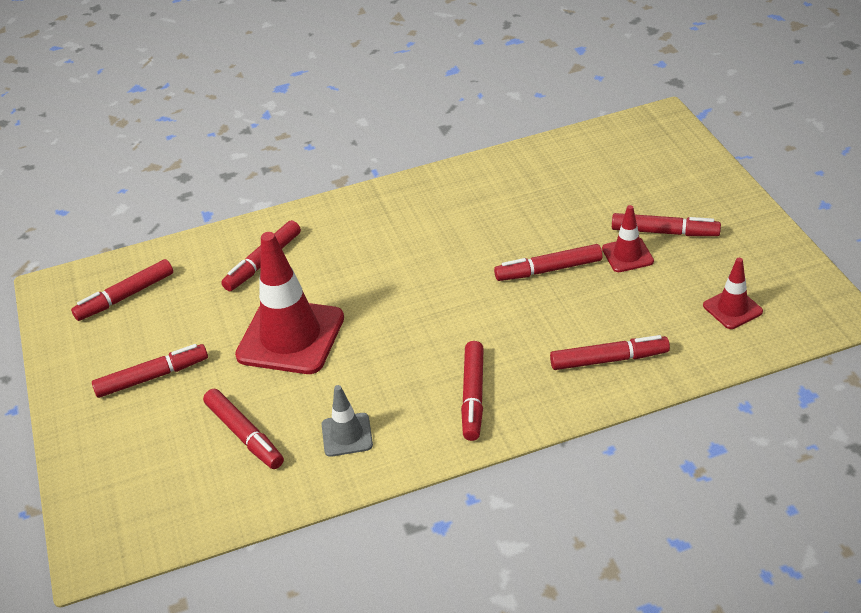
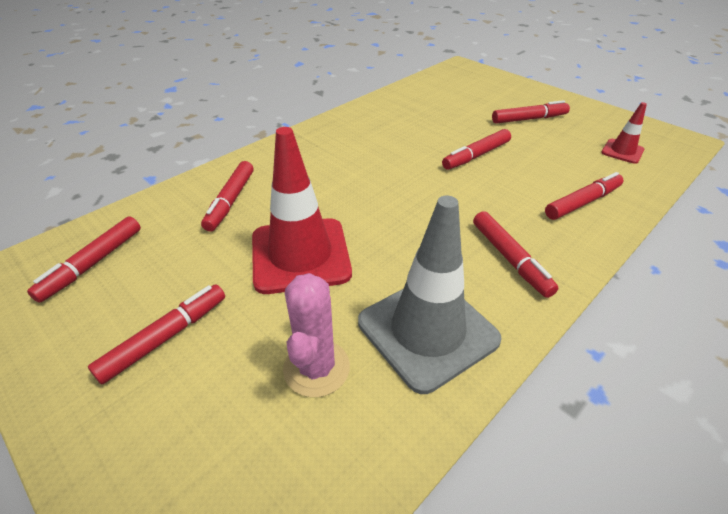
camera: 30 degrees left, 0 degrees up
(244, 435) = (316, 368): red marker -> pink cactus
(347, 435) = (427, 331): grey traffic cone -> grey traffic cone, size x2.05
(627, 255) = (520, 136): red traffic cone -> none

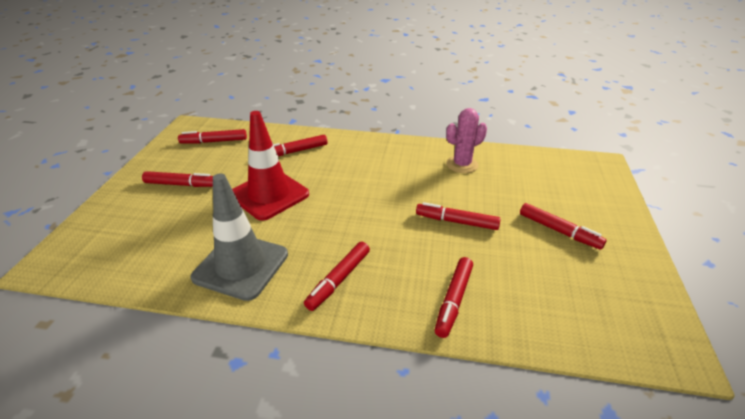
camera: 55 degrees right, 5 degrees down
(316, 368) = (189, 237): pink cactus -> pink cactus (462, 165)
(582, 202) = (453, 300): red marker -> red marker turned 90 degrees clockwise
(622, 151) = (580, 307): red traffic cone -> none

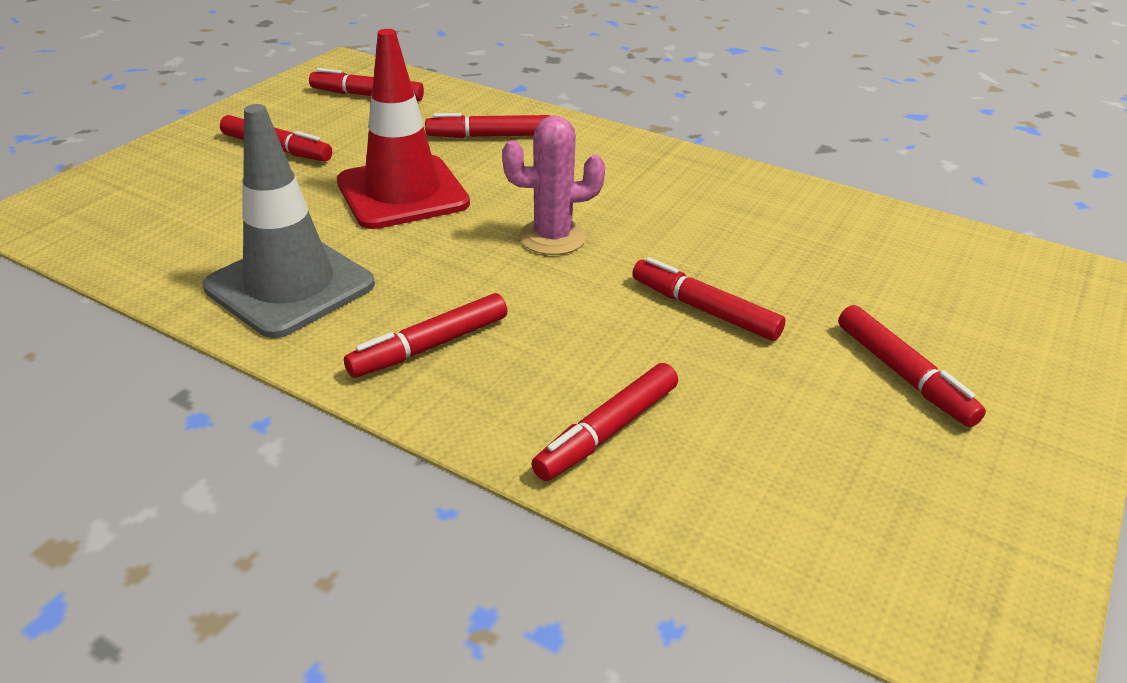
camera: 20 degrees right, 0 degrees up
(462, 165) = (784, 219): pink cactus -> pink cactus (552, 237)

